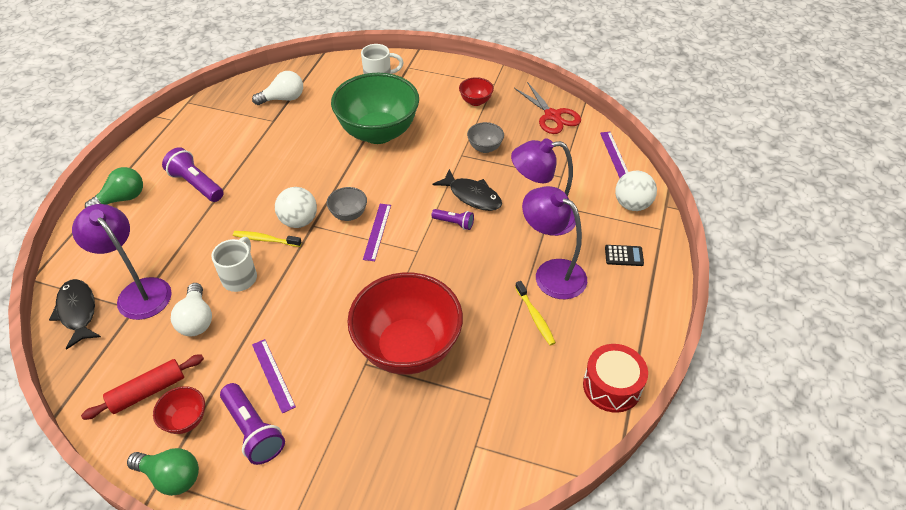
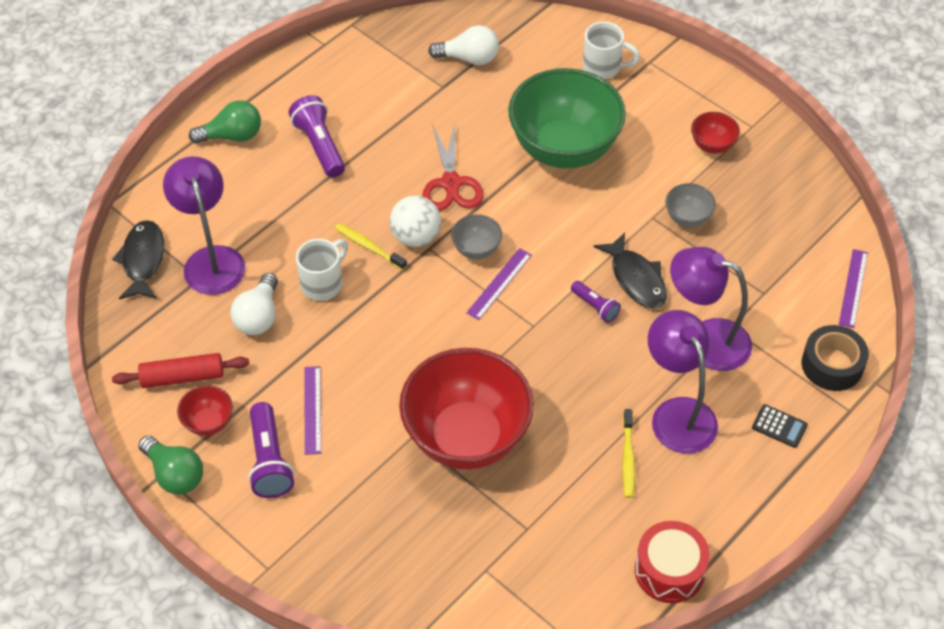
camera: 25 degrees right, 5 degrees up
(552, 116) = (803, 202): red scissors -> red scissors (451, 183)
(632, 205) = (832, 365): white ball -> black tape

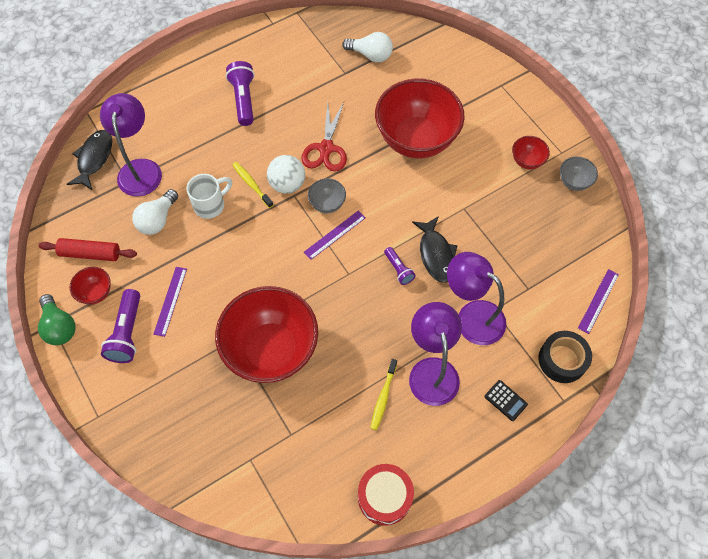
camera: 15 degrees right, 10 degrees up
(232, 136) = (186, 79): green light bulb -> none
(564, 149) = (416, 140): green bowl -> red bowl
(603, 67) = (466, 82): white mug -> none
(687, 218) = (490, 215): grey bowl -> grey bowl (574, 182)

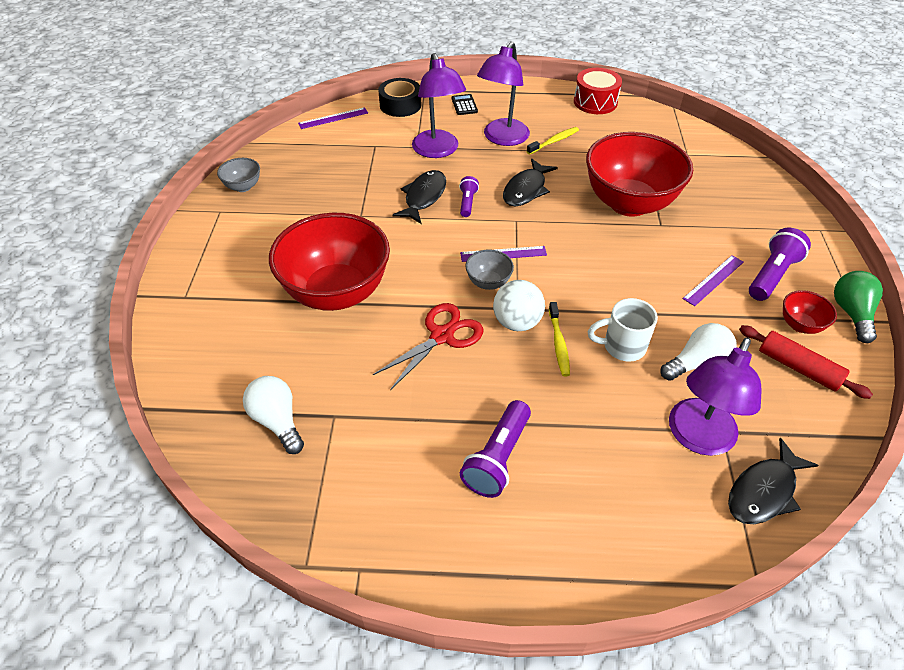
camera: 145 degrees left, 15 degrees down
(364, 313) = (526, 190): none -> black fish
(527, 161) = (258, 220): red bowl -> none

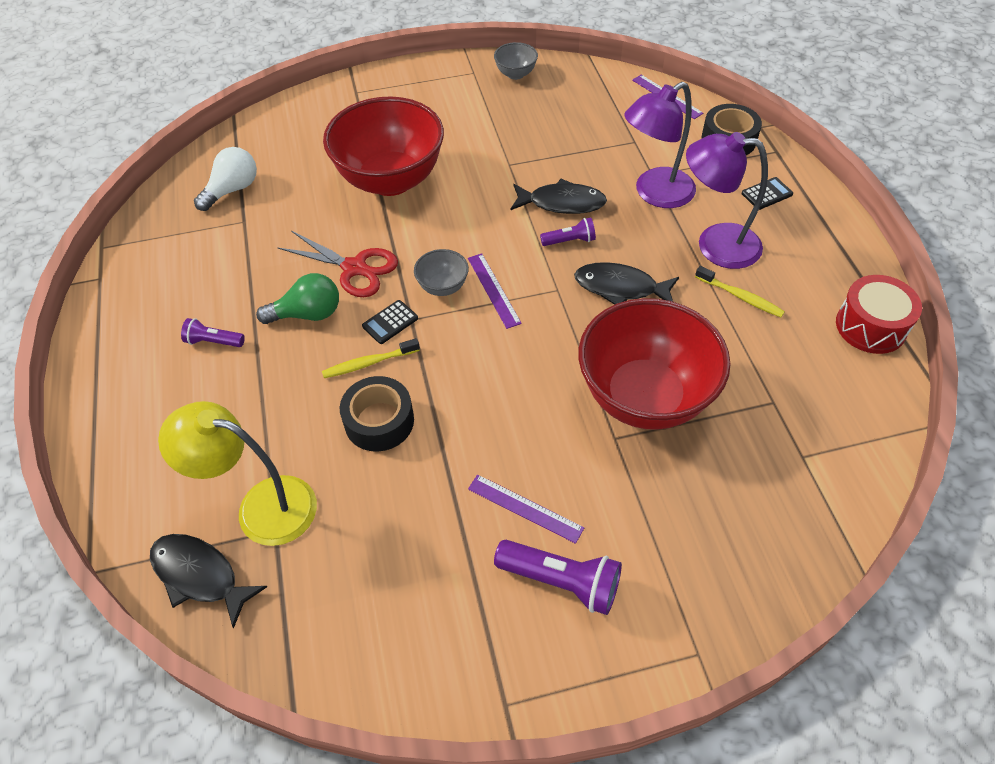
camera: 75 degrees right, 5 degrees up
(497, 458) = (214, 341): purple flashlight -> purple flashlight, size x0.58
(517, 322) = (390, 322): white ball -> black calculator
(622, 346) = (379, 421): white mug -> black tape
(697, 363) = (371, 498): white light bulb -> none
(697, 438) = (261, 506): purple lamp -> yellow lamp
(798, 367) = (391, 615): red rolling pin -> none
(800, 325) = (470, 618): red bowl -> none
(851, 313) = (516, 691): green light bulb -> green light bulb (308, 314)

